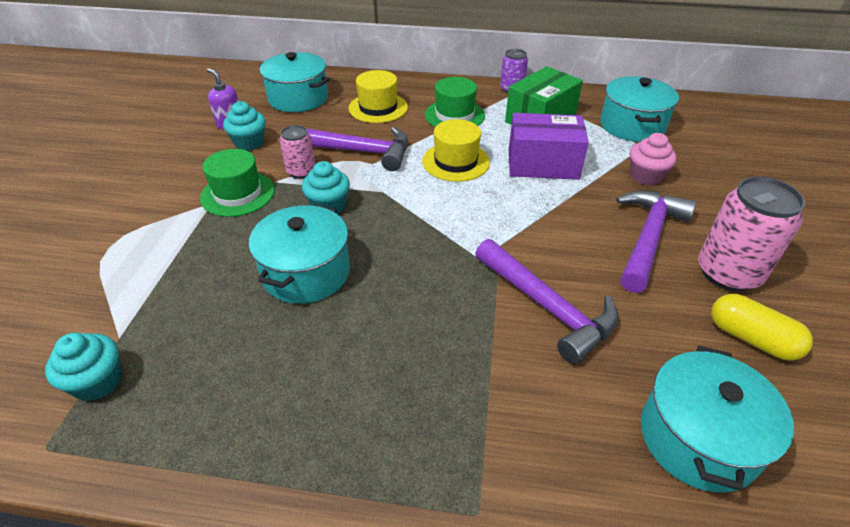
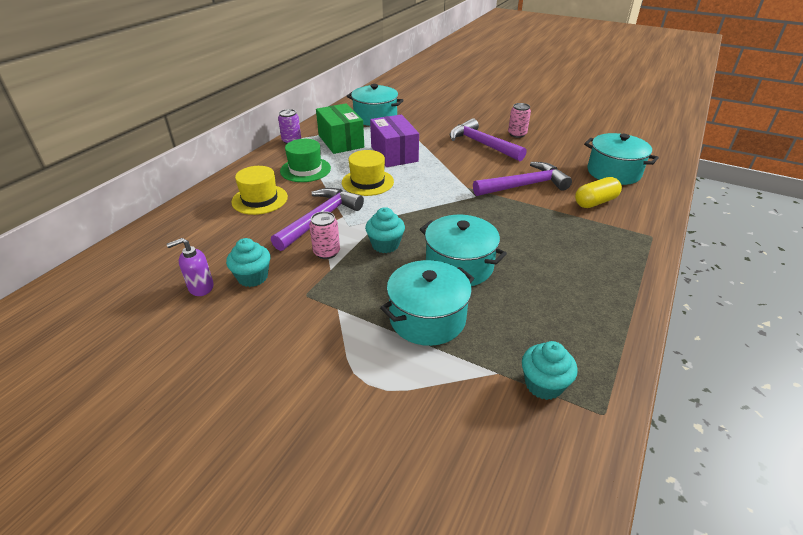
camera: 70 degrees left, 5 degrees down
(238, 194) = (335, 291): green hat -> none
(298, 98) = (195, 238): turquoise pot -> turquoise pot (427, 318)
(542, 164) = (394, 154): purple box -> purple box turned 45 degrees counterclockwise
(645, 176) = (428, 129): pink cupcake -> none
(728, 273) = (517, 134): pink can -> pink can, size x0.57
(751, 338) = (560, 143): yellow capsule -> yellow capsule (595, 202)

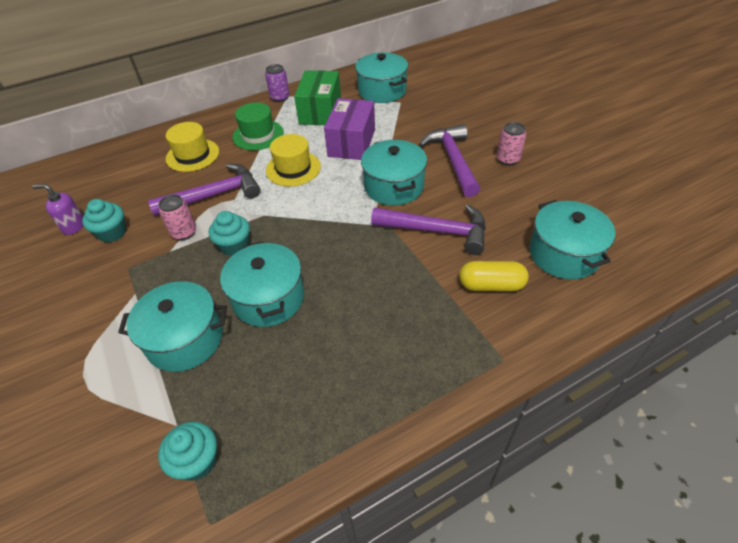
camera: 35 degrees right, 10 degrees up
(461, 170) = (394, 186): none -> turquoise pot

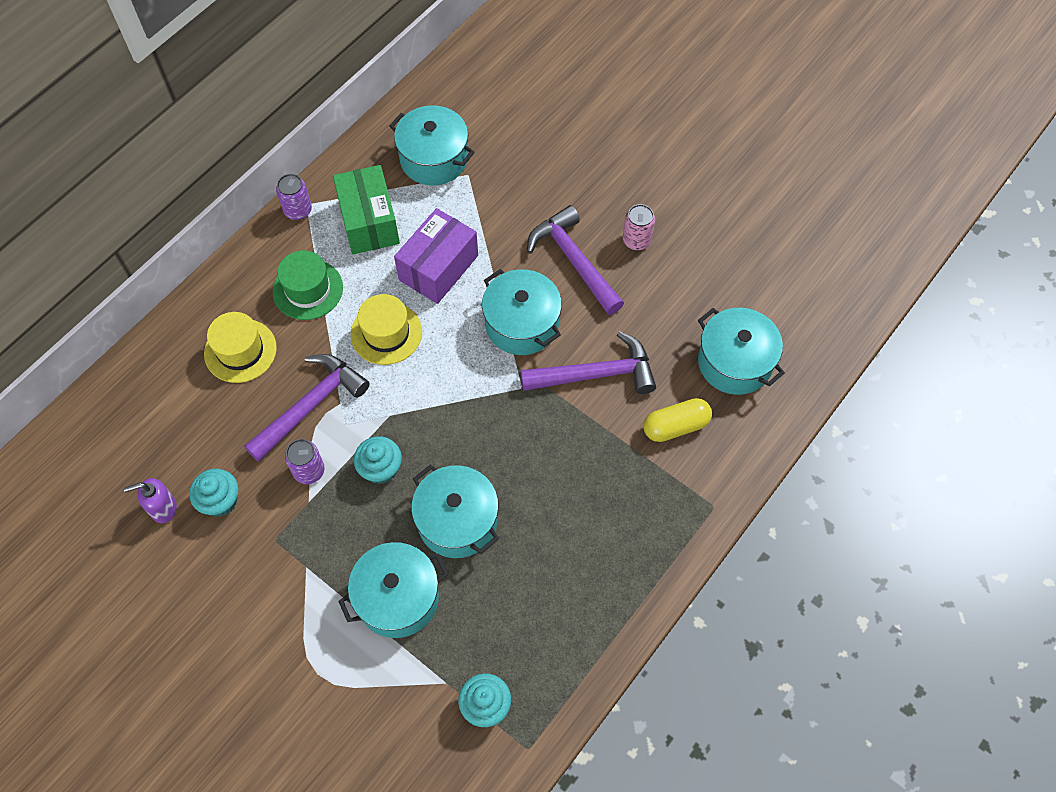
camera: 25 degrees left, 15 degrees up
(184, 232) = (309, 471): pink can -> purple can
(352, 143) = (438, 268): purple box -> purple box turned 45 degrees clockwise

